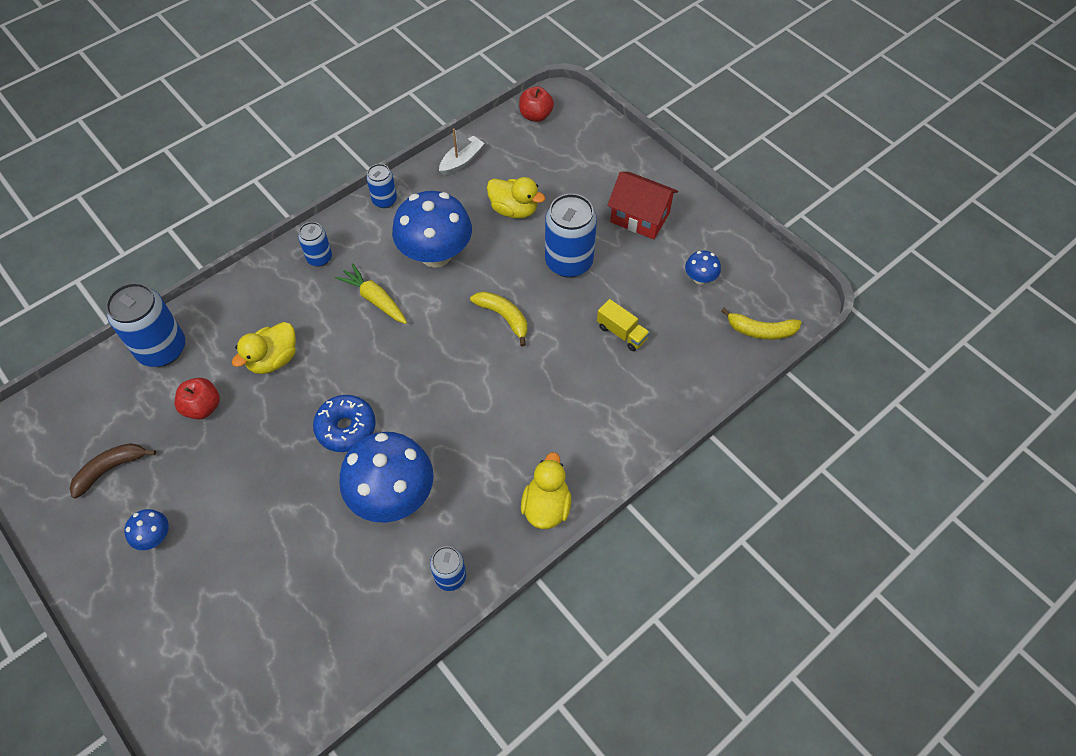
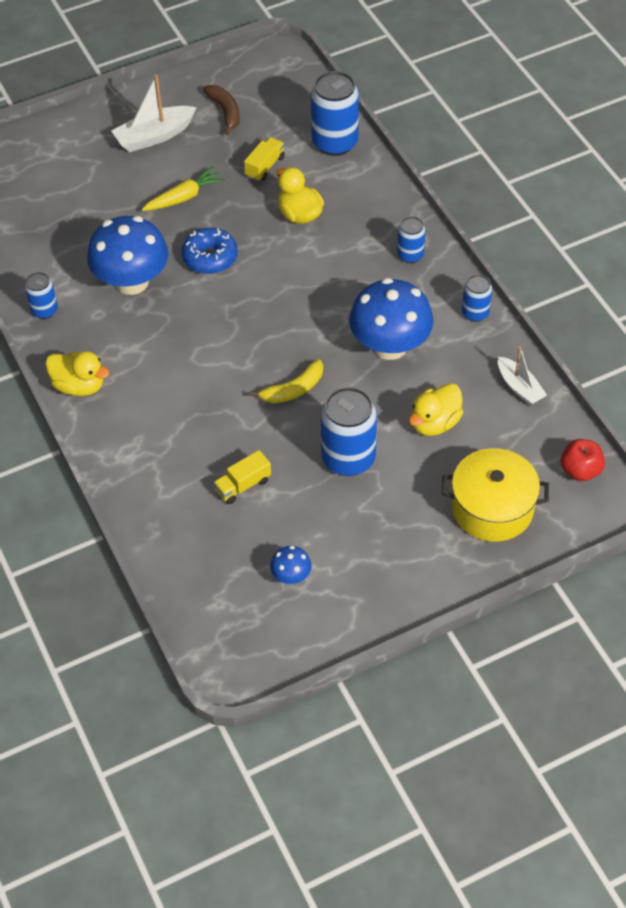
camera: 105 degrees right, 5 degrees down
(154, 537) = (154, 136): blue mushroom -> white boat
(203, 407) = (265, 166): red apple -> yellow truck
(375, 299) = (346, 292): yellow carrot -> yellow carrot (184, 197)
(588, 162) = (492, 508): none -> yellow pot
(640, 217) = (394, 540): red house -> none
(761, 331) = (204, 615): yellow banana -> none

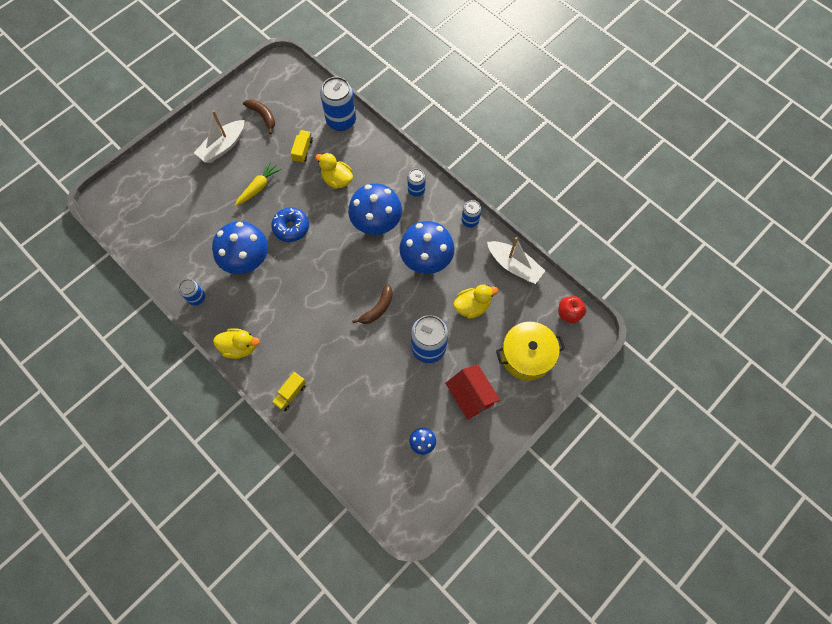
camera: 20 degrees left, 15 degrees up
(243, 485) = (370, 387): yellow truck -> yellow truck (290, 394)
(293, 389) = (377, 308): yellow banana -> brown banana
(335, 282) = (376, 223): none -> blue mushroom
(386, 537) = (470, 396): none -> red house
(435, 423) = (472, 306): yellow duck -> yellow duck turned 135 degrees counterclockwise
(519, 387) = (514, 266): white boat -> white boat, size x1.52

